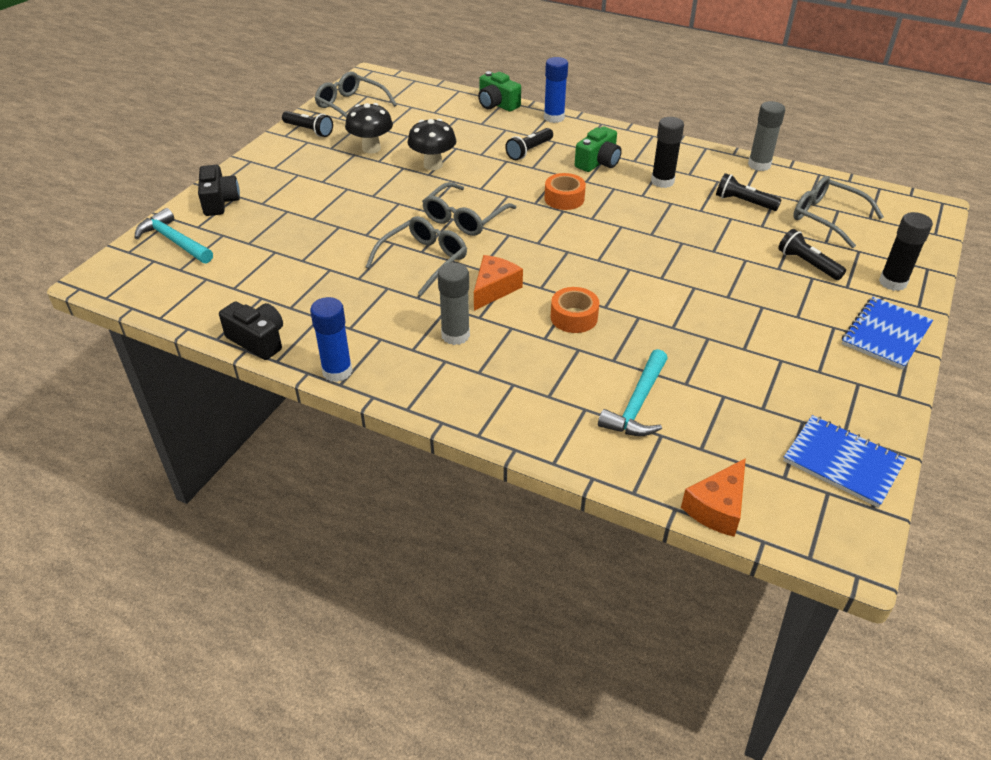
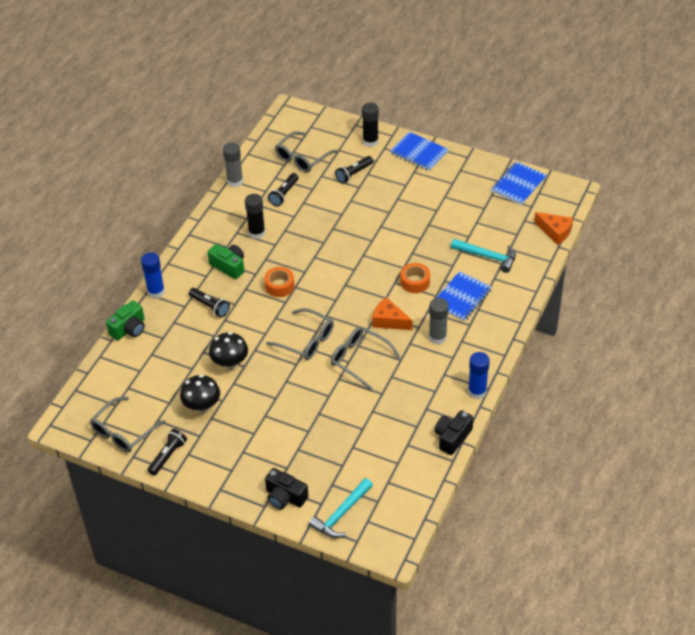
camera: 90 degrees left, 5 degrees up
(219, 202) = (285, 497): black camera -> black camera turned 135 degrees counterclockwise
(539, 366) = (461, 297): none -> blue notebook

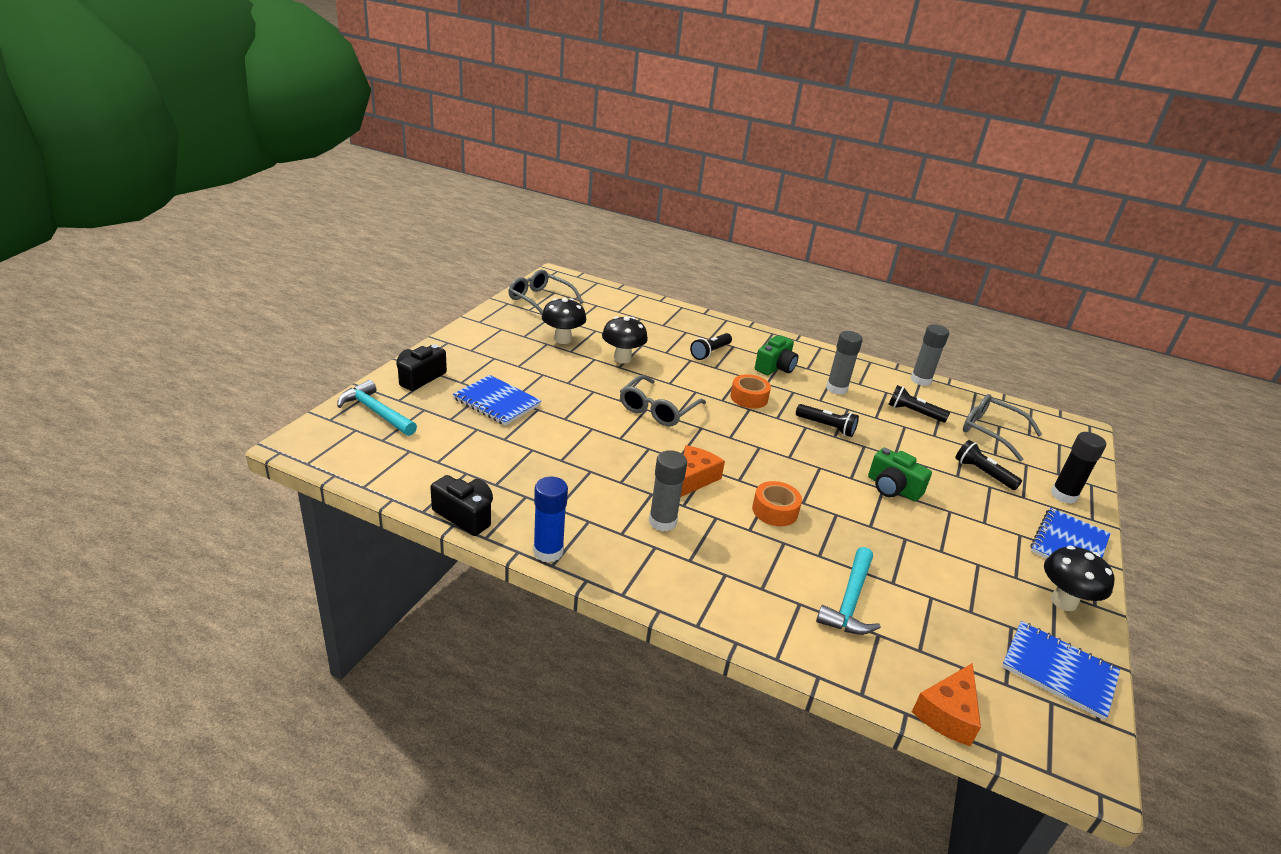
camera: 85 degrees right, 15 degrees down
(129, 329) = (675, 309): green camera -> green camera (892, 488)
(156, 292) = (729, 325): blue glue stick -> none
(168, 456) = (502, 319): black flashlight -> black flashlight (826, 427)
(256, 233) = (836, 389): black glue stick -> grey glue stick
(359, 359) = (623, 446): grey glasses -> none
(461, 297) = (749, 558): blue notebook -> blue notebook (497, 402)
(468, 169) = (1063, 601): none -> black mushroom

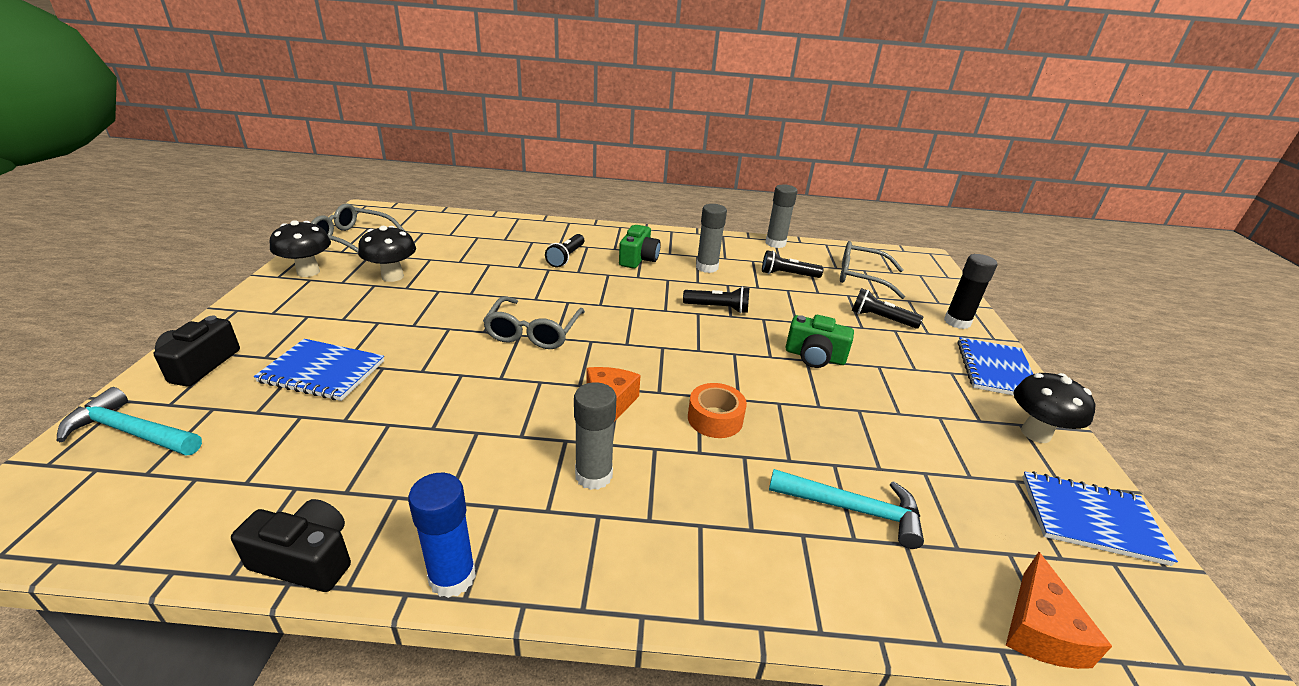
camera: 20 degrees left, 0 degrees up
(622, 358) = (471, 283): black mushroom -> black mushroom (308, 272)
(749, 398) = (627, 296): orange tape -> none
(850, 601) = (852, 509): turquoise hammer -> turquoise hammer turned 75 degrees counterclockwise

